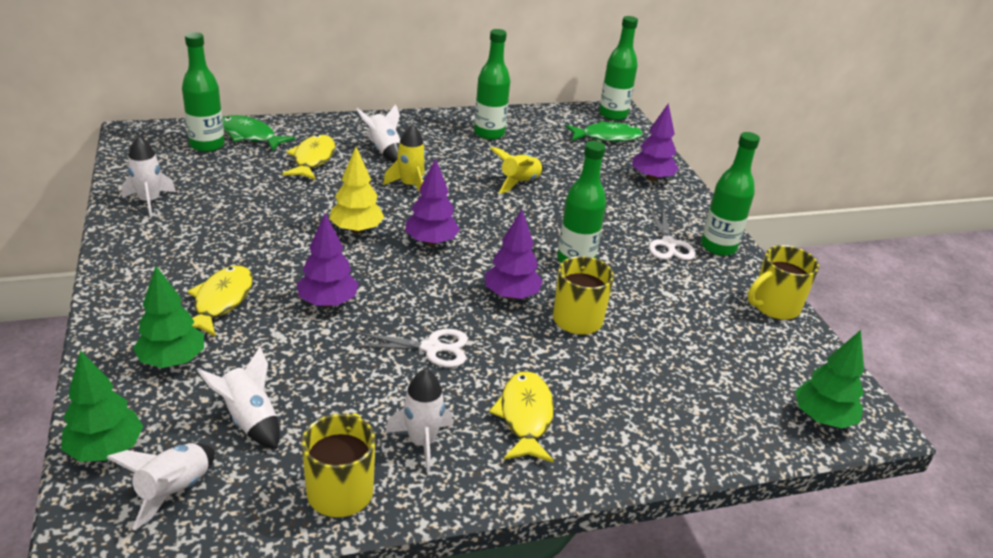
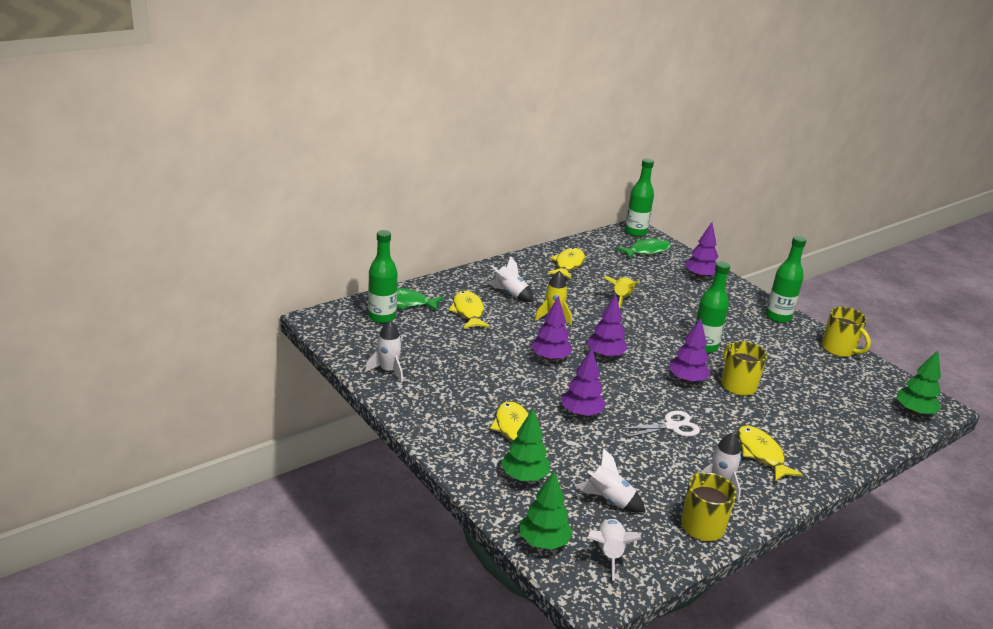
camera: 20 degrees left, 5 degrees down
(356, 230) = (550, 358): yellow tree -> purple tree
(489, 133) = (568, 264): green bottle -> yellow fish
(668, 244) = (748, 322): white scissors -> none
(774, 306) = (839, 349): yellow mug -> yellow mug turned 75 degrees counterclockwise

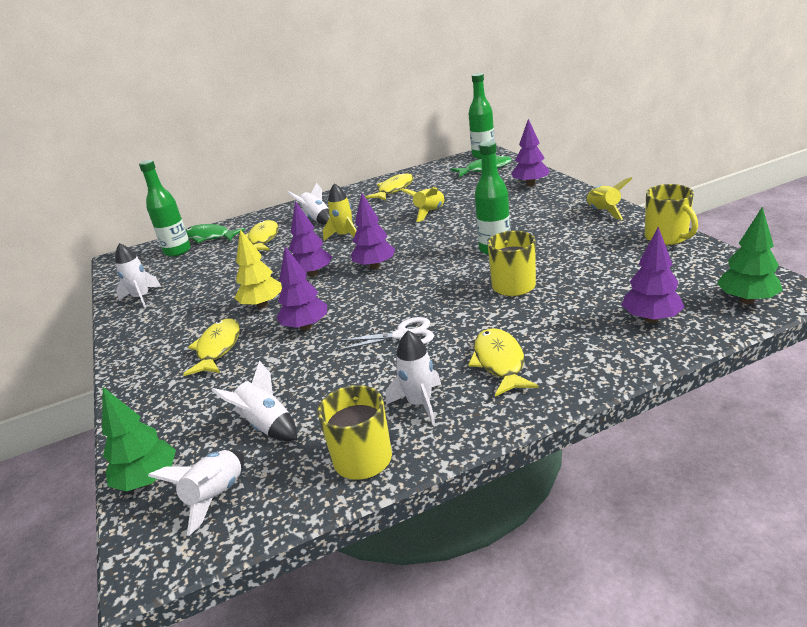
camera: 20 degrees right, 0 degrees up
(524, 388) = (262, 305): none -> yellow tree
(524, 476) = (189, 400): green tree -> none
(686, 380) = (453, 284): purple tree -> purple tree (651, 319)
(778, 317) = (603, 212): green bottle -> yellow rocket

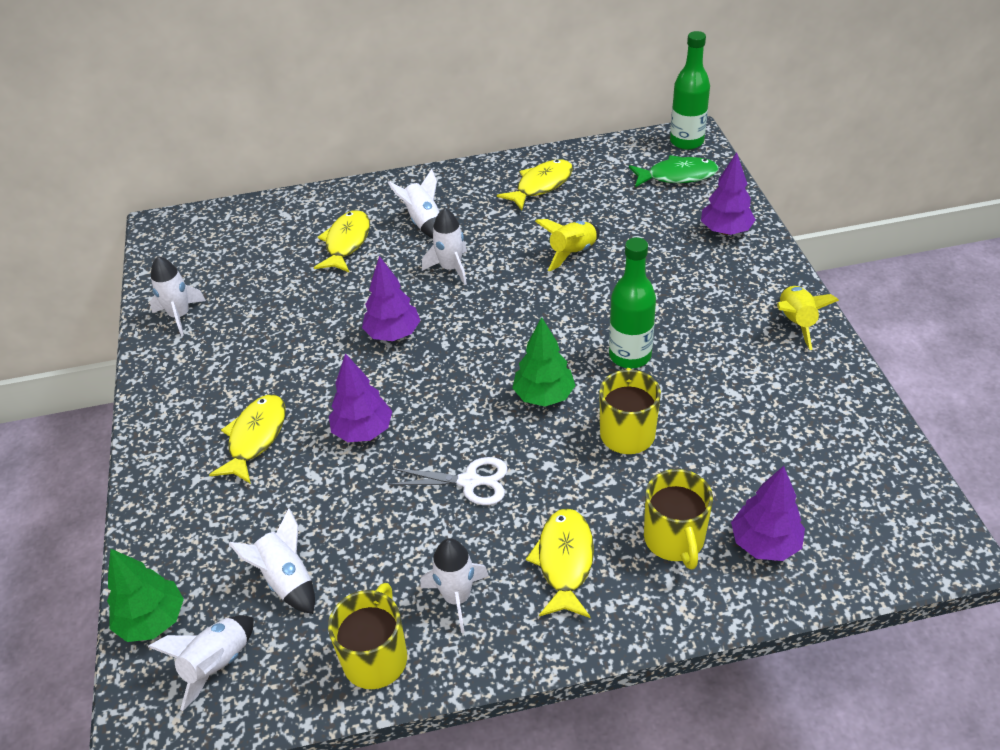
camera: 10 degrees right, 15 degrees up
(178, 251) = (235, 234): green bottle -> none
(209, 237) = (280, 217): green fish -> none
(262, 305) = (320, 375): yellow tree -> none
(345, 236) = (451, 268): yellow rocket -> white rocket
(375, 266) = (472, 343): purple tree -> none
(667, 237) = (853, 400): yellow mug -> yellow mug (674, 540)
(746, 300) = (891, 547): green tree -> green tree (544, 396)

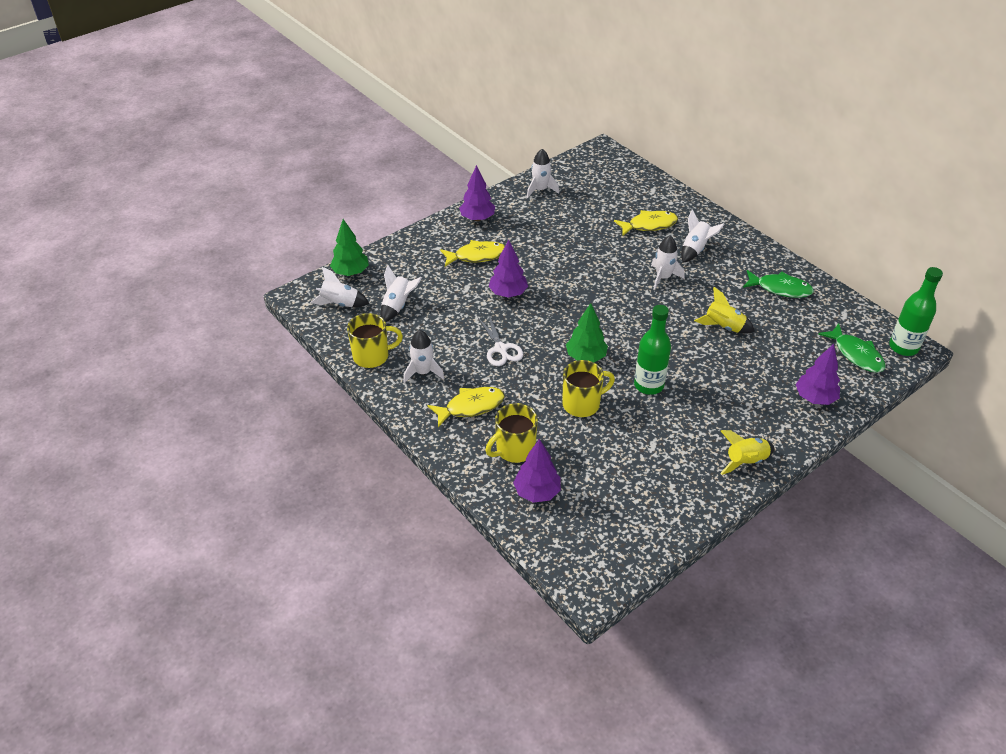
camera: 60 degrees right, 0 degrees up
(393, 334) = (588, 275): purple tree -> purple tree (477, 218)
(541, 185) = (780, 288): yellow fish -> green fish

